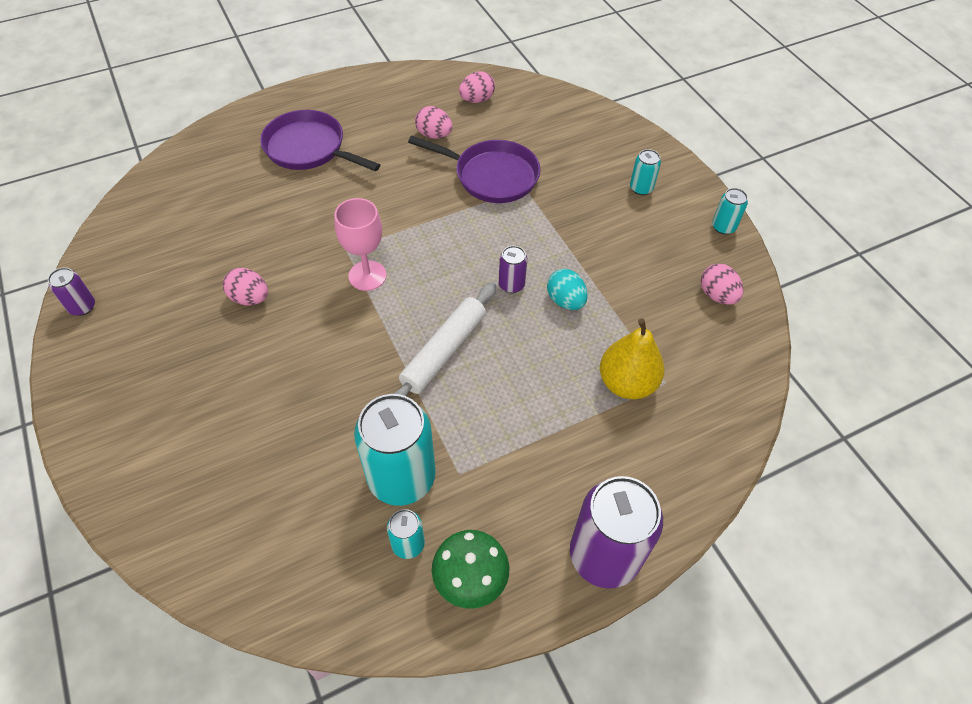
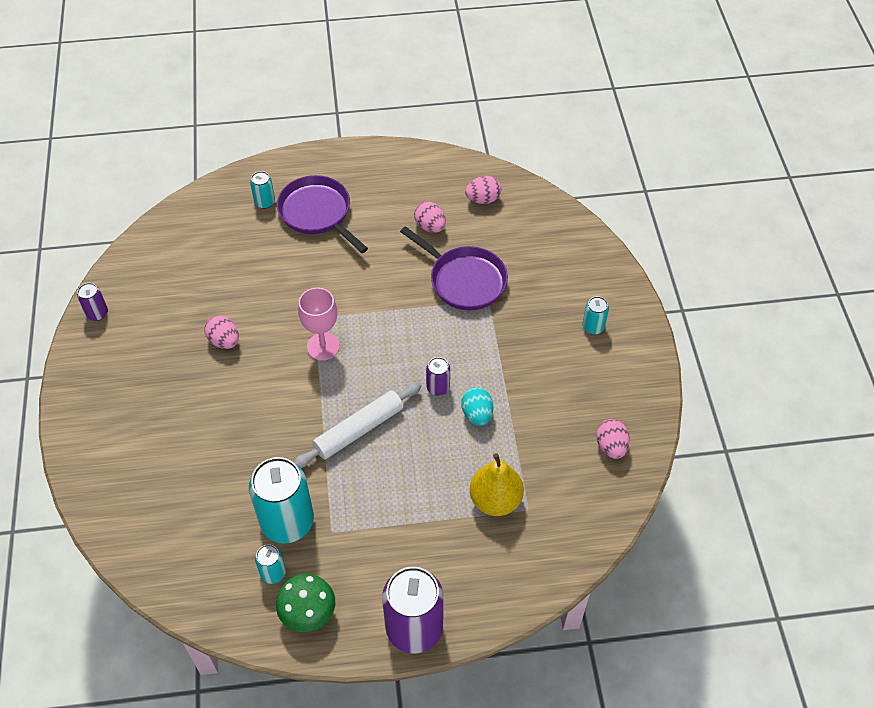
camera: 20 degrees right, 0 degrees up
(723, 227) = (650, 384): turquoise can -> turquoise can (264, 202)

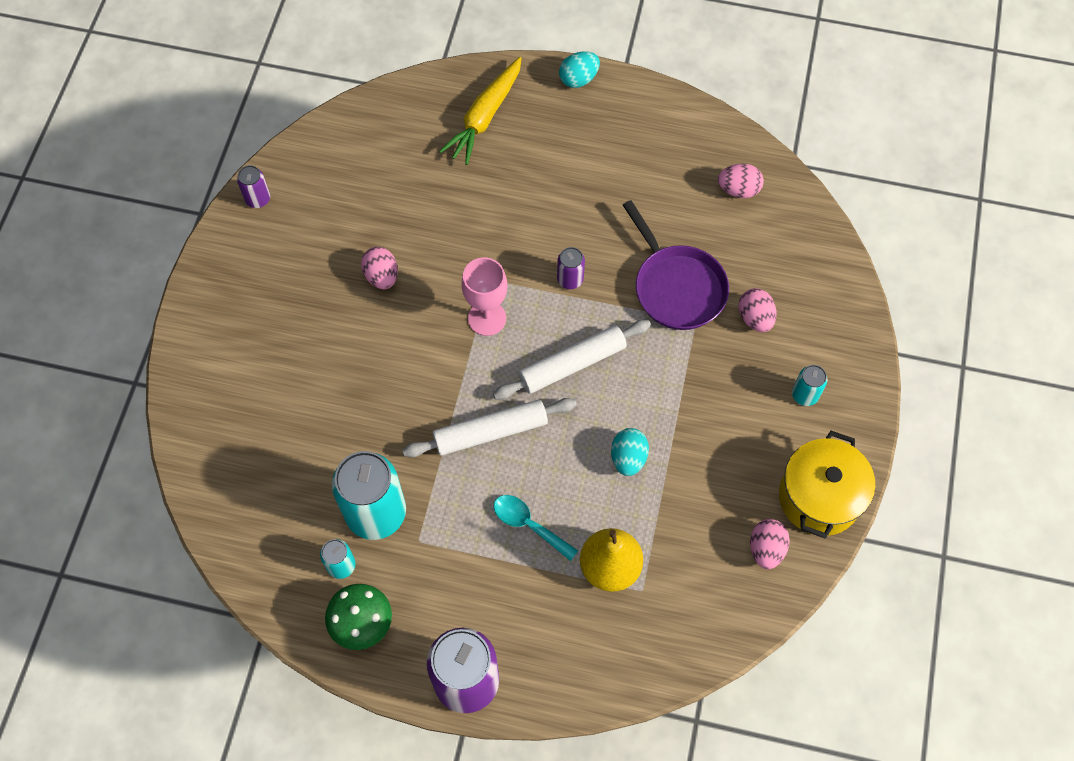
camera: 20 degrees right, 10 degrees up
(264, 202) = (485, 117): turquoise can -> yellow carrot
(317, 213) = (540, 149): purple pan -> none
(329, 156) = (578, 79): none -> turquoise egg
(405, 359) = (572, 364): none -> white rolling pin
(417, 490) = (528, 525): none -> turquoise spoon
(430, 226) = (663, 206): pink egg -> pink egg (755, 318)
(438, 387) = (596, 410): purple can -> purple can (570, 279)
(635, 396) = (819, 497): none -> yellow pot

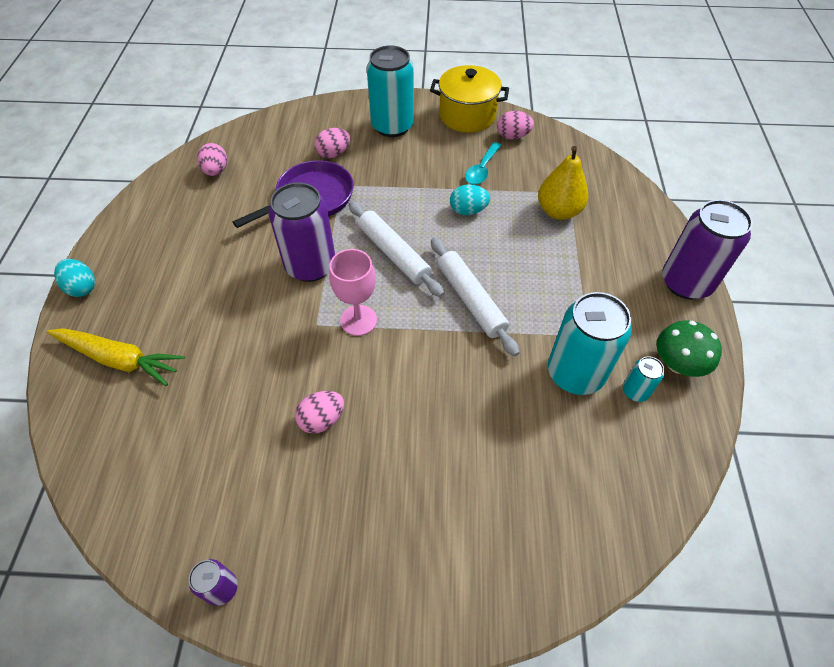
camera: 100 degrees left, 10 degrees down
(528, 525) = (544, 263): turquoise spoon -> turquoise spoon (482, 169)
(570, 279) = (310, 265): purple can -> purple can, size x2.14
(805, 395) = (392, 126): turquoise can -> turquoise can, size x2.14

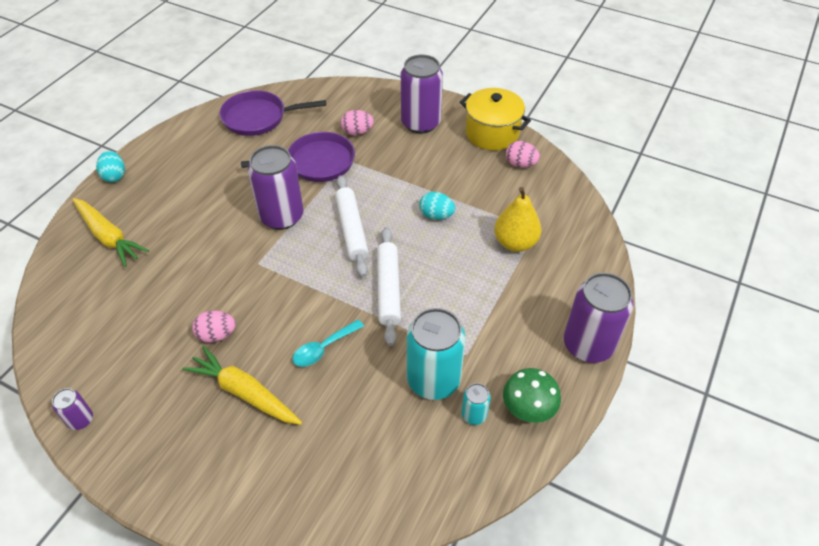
camera: 25 degrees right, 5 degrees down
(216, 171) = (258, 118): pink egg -> purple pan
(358, 320) = (290, 272): pink goblet -> none
(392, 126) = (420, 123): turquoise can -> purple can
(395, 469) = (244, 393): none -> yellow carrot
(482, 169) = (472, 184): turquoise spoon -> turquoise spoon (323, 348)

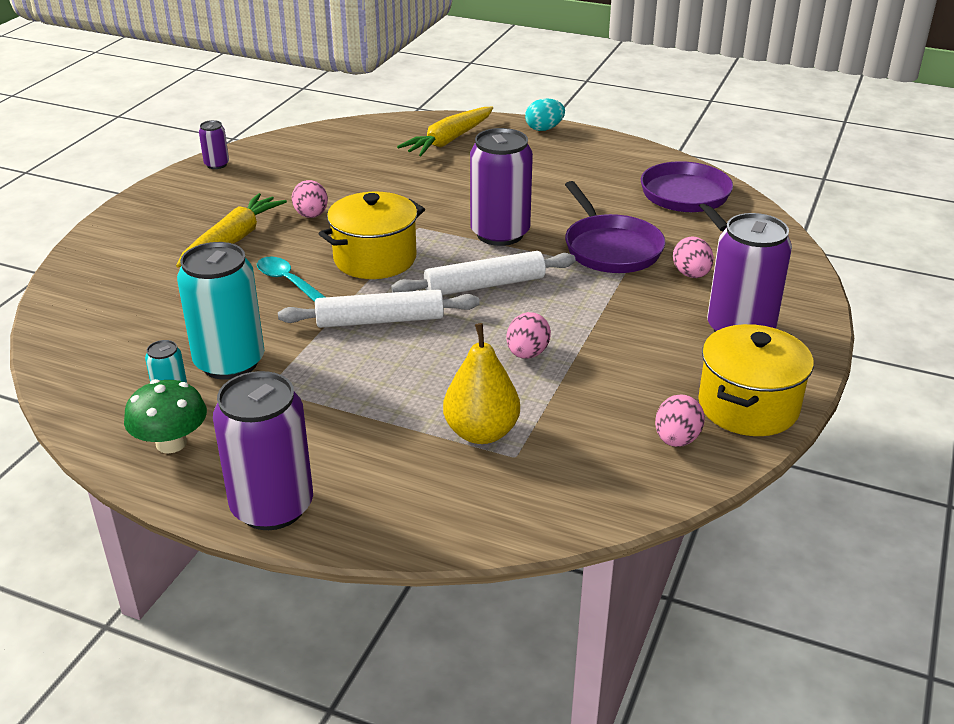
camera: 85 degrees right, 15 degrees down
(301, 291) = (375, 259): none -> yellow pot
(436, 215) = (527, 354): turquoise egg -> pink egg

